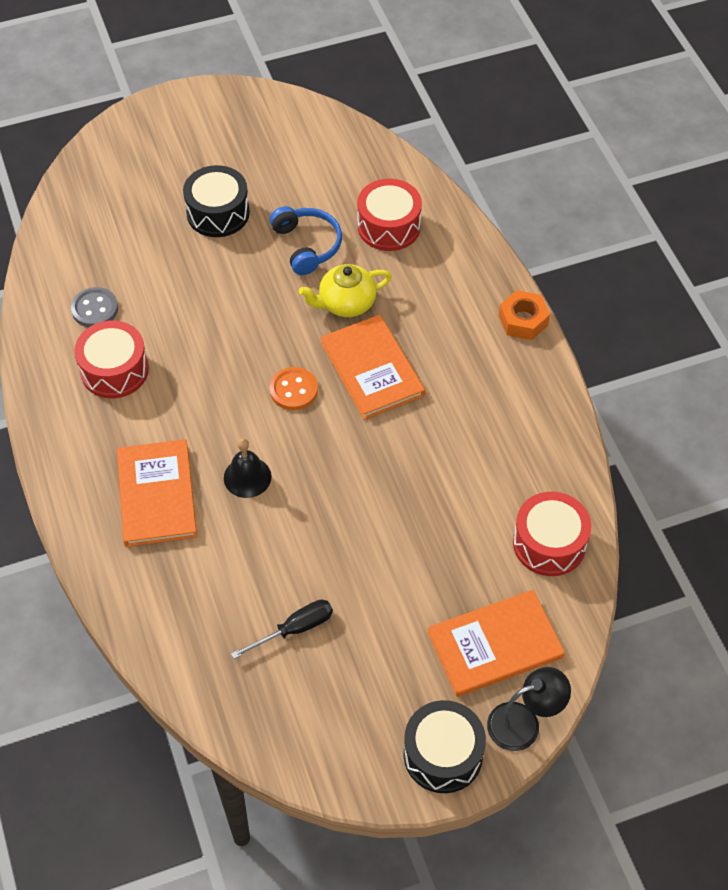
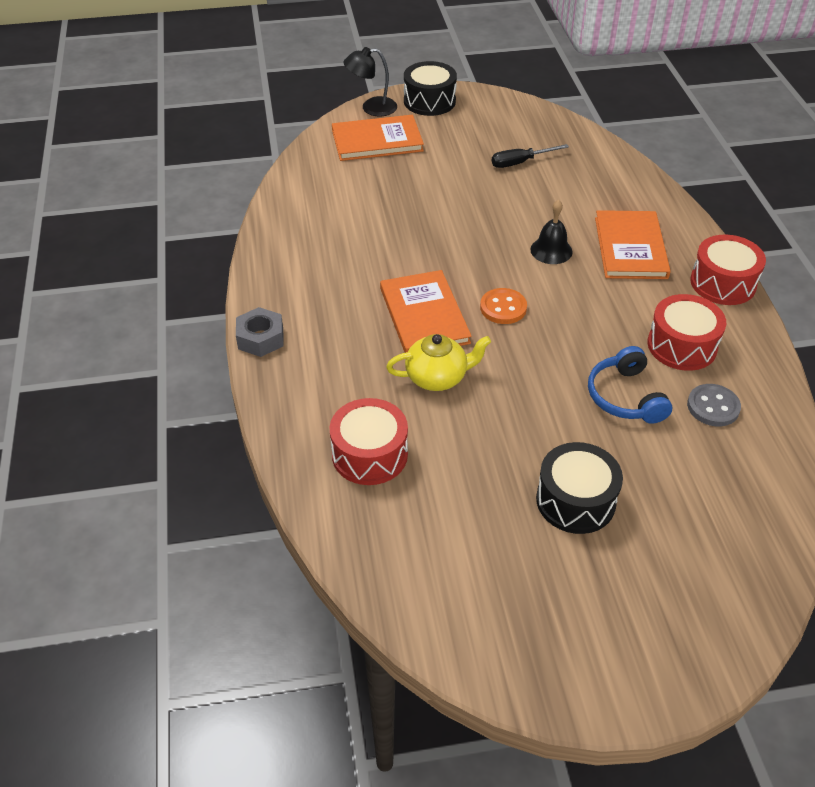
camera: 170 degrees left, 10 degrees down
(307, 245) = (470, 445): blue headphones -> blue headphones (625, 397)
(523, 320) = (261, 338): orange nut -> grey nut
(549, 543) = (314, 185): red drum -> red drum (723, 283)

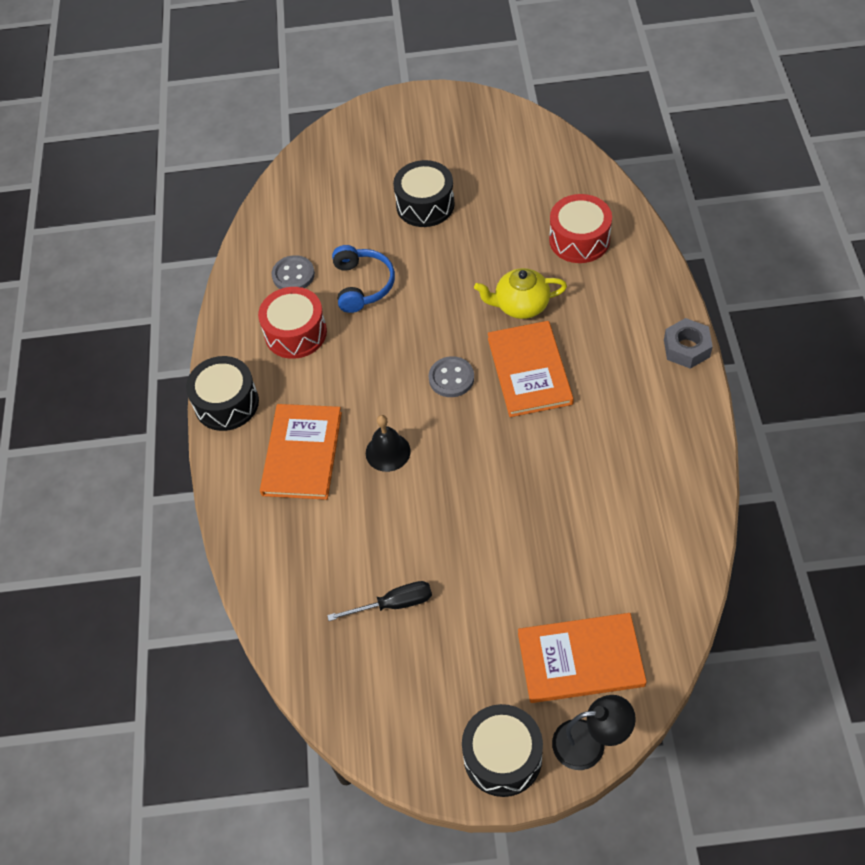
camera: 170 degrees left, 10 degrees up
(503, 308) = (451, 378): orange button -> grey button
(723, 283) = (226, 403): red drum -> black drum

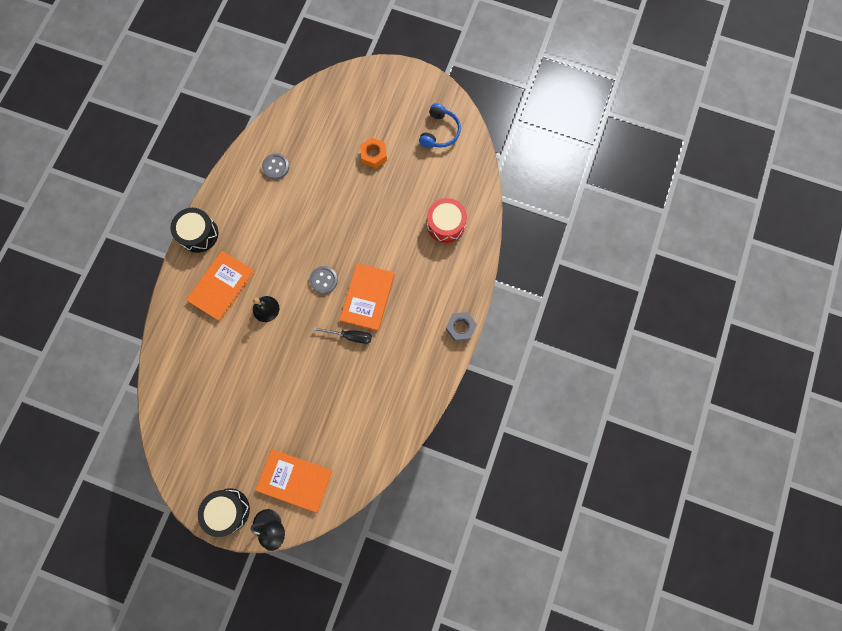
camera: 20 degrees right, 20 degrees up
(295, 333) = (257, 207): red drum -> none
(362, 285) = (309, 193): blue headphones -> blue headphones (439, 132)
(393, 604) = (221, 400): black screwdriver -> black screwdriver (350, 336)
(425, 205) = (374, 155): black drum -> orange nut
(521, 305) = (387, 252): yellow teapot -> none

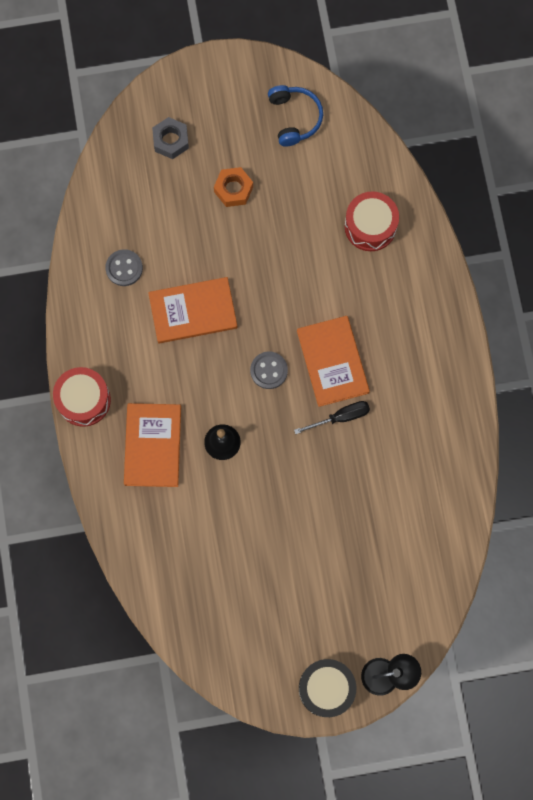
camera: 30 degrees left, 0 degrees up
(199, 234) = (84, 400): black drum -> red drum
(294, 480) = (380, 612): orange book -> orange book (193, 311)
(460, 327) = (460, 336): grey nut -> grey nut (171, 141)

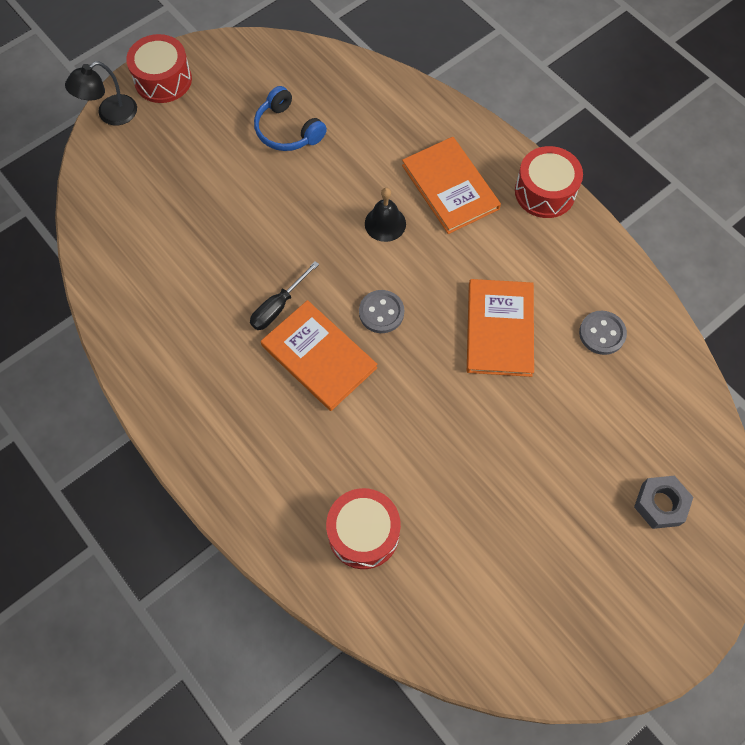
camera: 150 degrees right, 10 degrees down
(193, 311) = (499, 329): orange book -> orange book turned 45 degrees counterclockwise
(233, 189) = (549, 487): orange nut -> none
(294, 118) = (538, 622): blue headphones -> blue headphones (287, 130)
(326, 688) = (163, 80): black drum -> red drum

